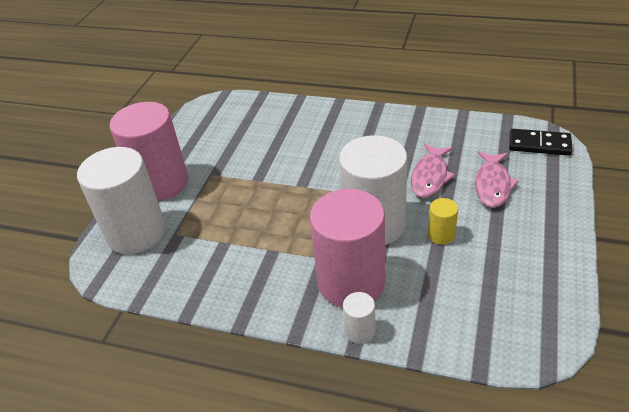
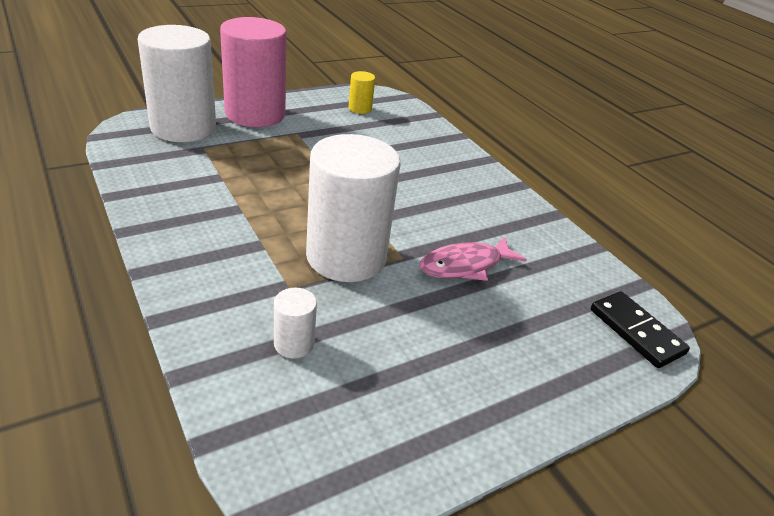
camera: 35 degrees right, 5 degrees down
(351, 282) = (247, 277): pink cylinder -> none
(360, 331) = (185, 313): white cylinder -> white cylinder (294, 344)
(441, 235) = (387, 313): yellow cylinder -> yellow cylinder (360, 108)
(492, 185) = (516, 320): pink fish -> none

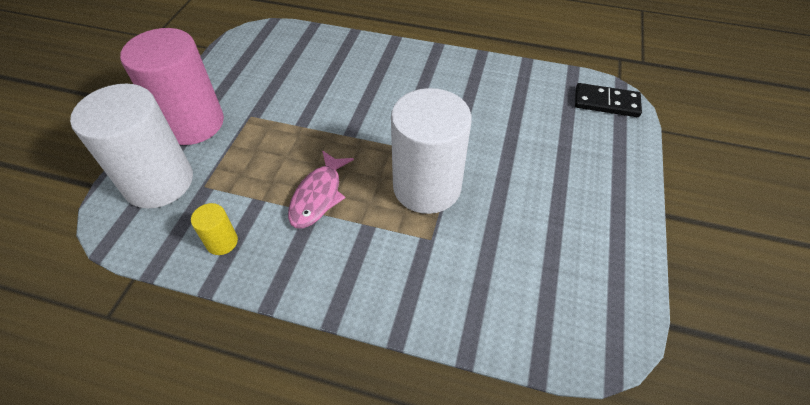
camera: 40 degrees left, 15 degrees up
(294, 344) = (487, 272): white cylinder -> none
(360, 108) = (259, 58): yellow cylinder -> yellow cylinder (222, 242)
(465, 265) = (490, 133): pink fish -> pink fish (318, 196)

